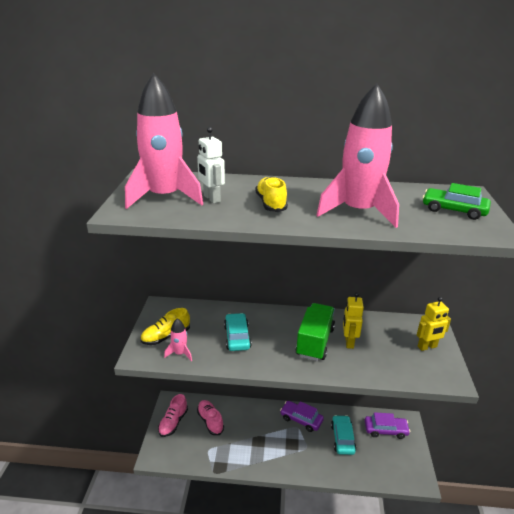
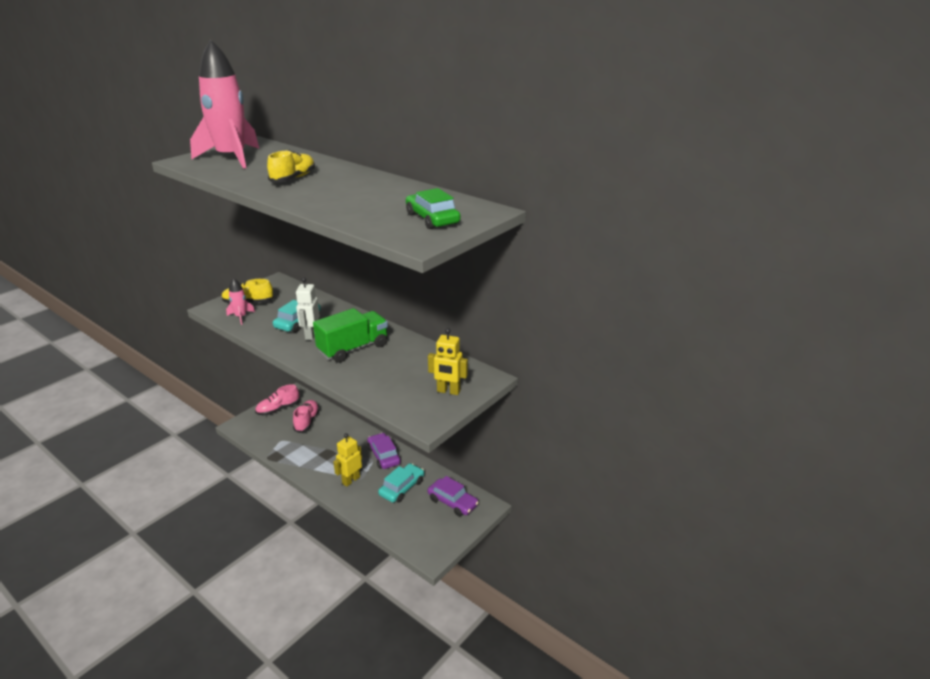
camera: 35 degrees right, 0 degrees up
(211, 199) = (260, 166): white robot -> white robot (311, 335)
(349, 342) = (382, 360): yellow robot -> yellow robot (351, 480)
(358, 212) = (345, 199): pink rocket -> none

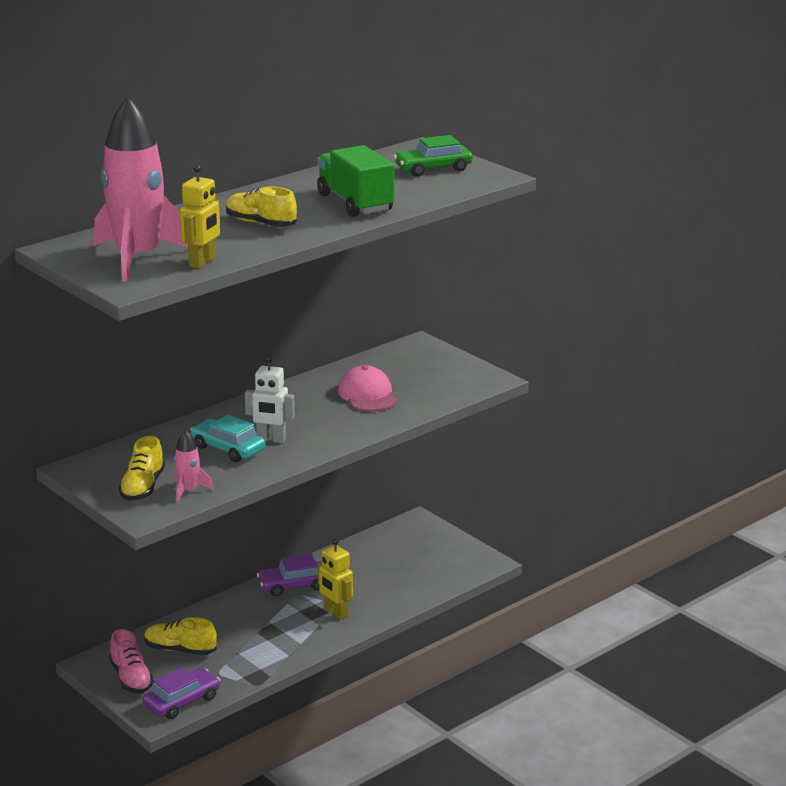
camera: 80 degrees left, 5 degrees down
(307, 421) = (180, 650): pink shoe -> yellow shoe
(353, 348) = (320, 413): green truck -> green truck (355, 203)
(386, 364) = (367, 395): none -> pink cap
(402, 488) = (365, 575): turquoise car -> none
(448, 391) = (437, 365): yellow robot -> yellow robot (202, 262)
(452, 502) = (403, 541): purple car -> purple car (182, 702)

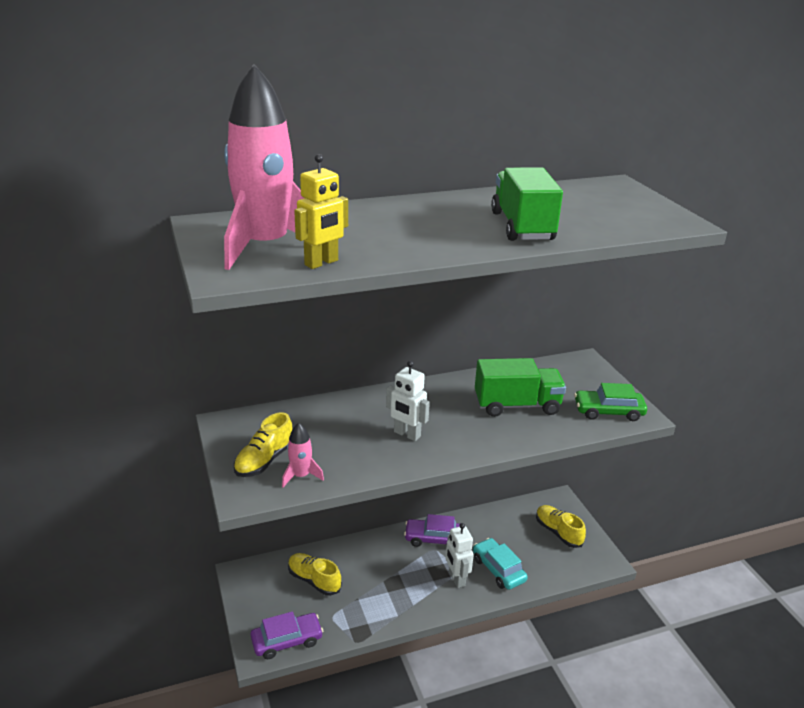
camera: 20 degrees right, 5 degrees up
(131, 678) = (261, 599): pink shoe -> none
(228, 448) = (363, 435): turquoise car -> turquoise car (498, 569)
(260, 223) = (413, 231): yellow shoe -> yellow shoe (558, 532)
(336, 613) = (456, 579): yellow robot -> white robot
(367, 395) = (517, 405): pink cap -> green truck
(433, 169) = (620, 205): green car -> green car (608, 411)

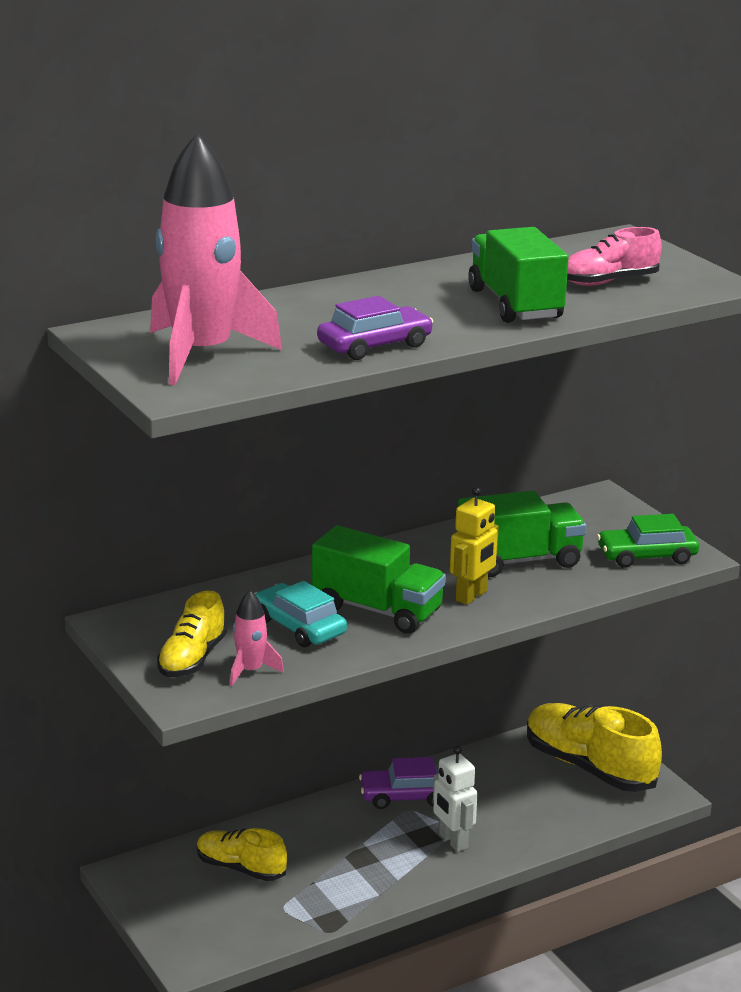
camera: 10 degrees left, 5 degrees down
(287, 641) = (226, 943): purple car -> purple car (374, 345)
(321, 263) = (285, 368): yellow robot -> yellow robot (472, 596)
(407, 434) = (377, 610): white robot -> green truck
(498, 569) = (511, 823): turquoise car -> turquoise car (299, 627)
(558, 532) = (589, 767): yellow shoe -> yellow shoe, size x1.70
(599, 215) = (609, 282): none -> pink shoe

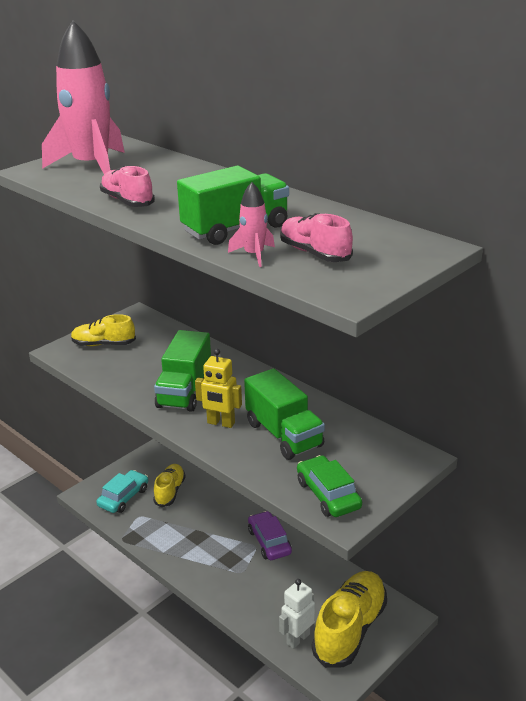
camera: 75 degrees right, 5 degrees up
(250, 671) = (96, 364): pink rocket -> pink rocket (254, 255)
(299, 627) = (153, 368): turquoise car -> turquoise car (123, 497)
(374, 345) = (127, 201): purple car -> pink shoe
(452, 841) = (229, 573): white robot -> white robot (298, 638)

